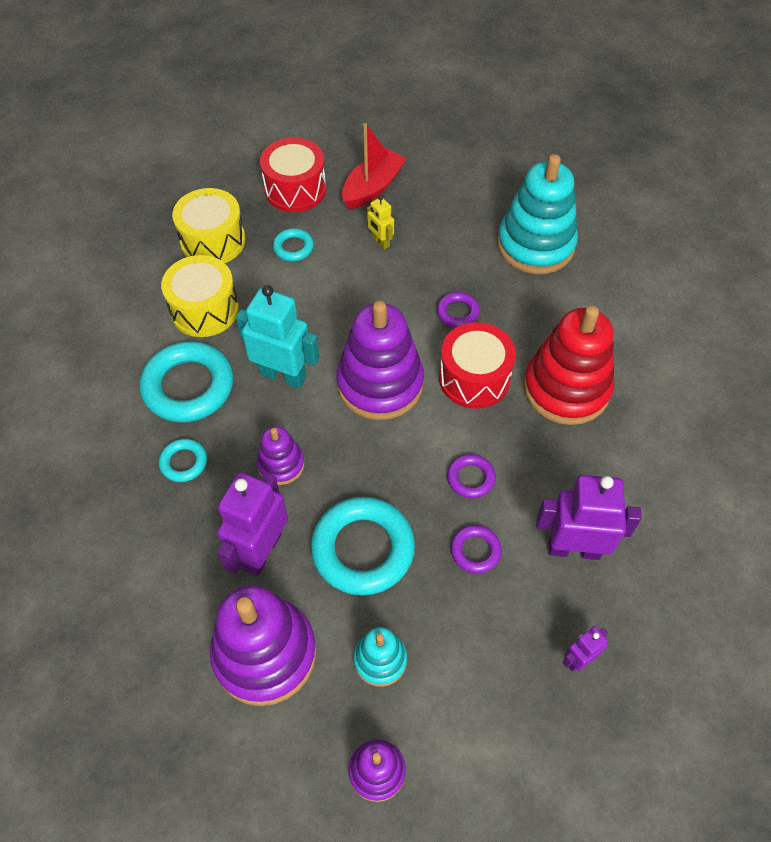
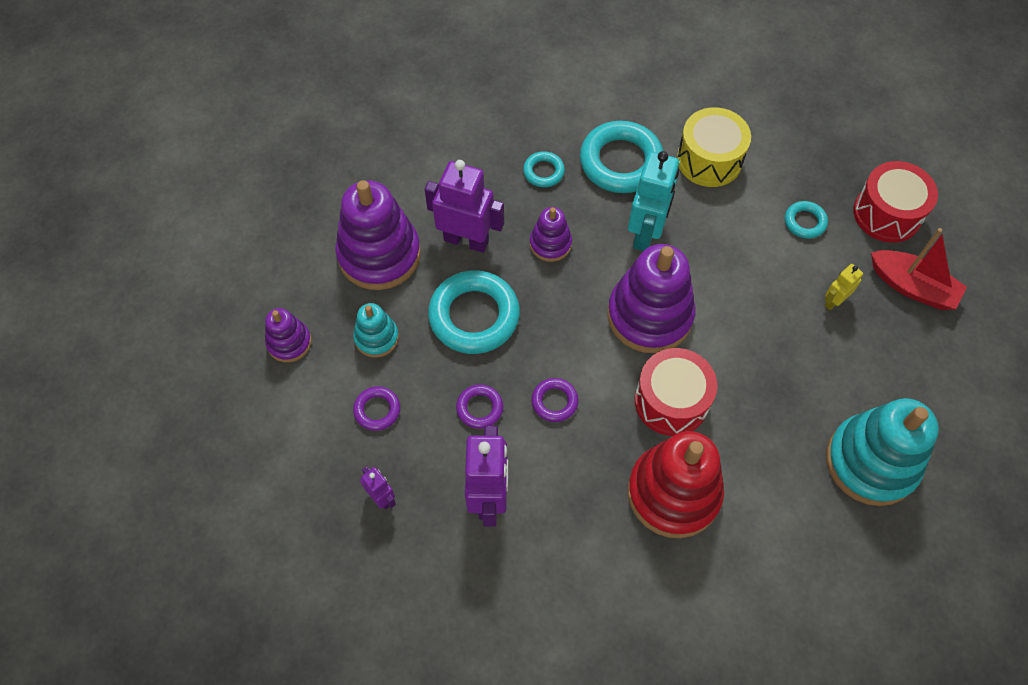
camera: 85 degrees right, 5 degrees up
(213, 241) = (795, 153): yellow drum -> none
(457, 312) = (753, 382): purple ring -> purple ring (377, 410)

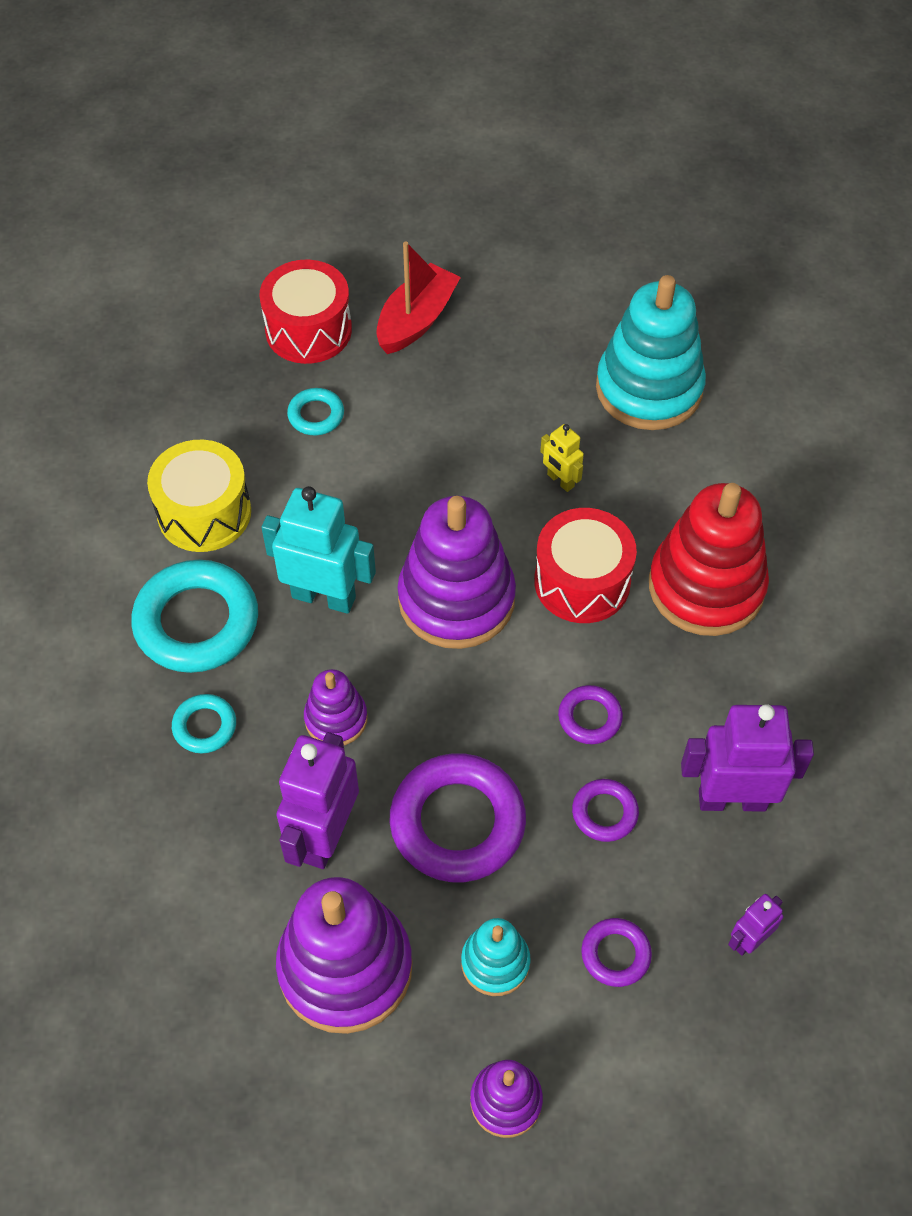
camera: 90 degrees left, 5 degrees down
(474, 316) = (457, 822): turquoise ring -> purple ring
(834, 301) = (436, 398): yellow robot -> yellow robot (560, 481)

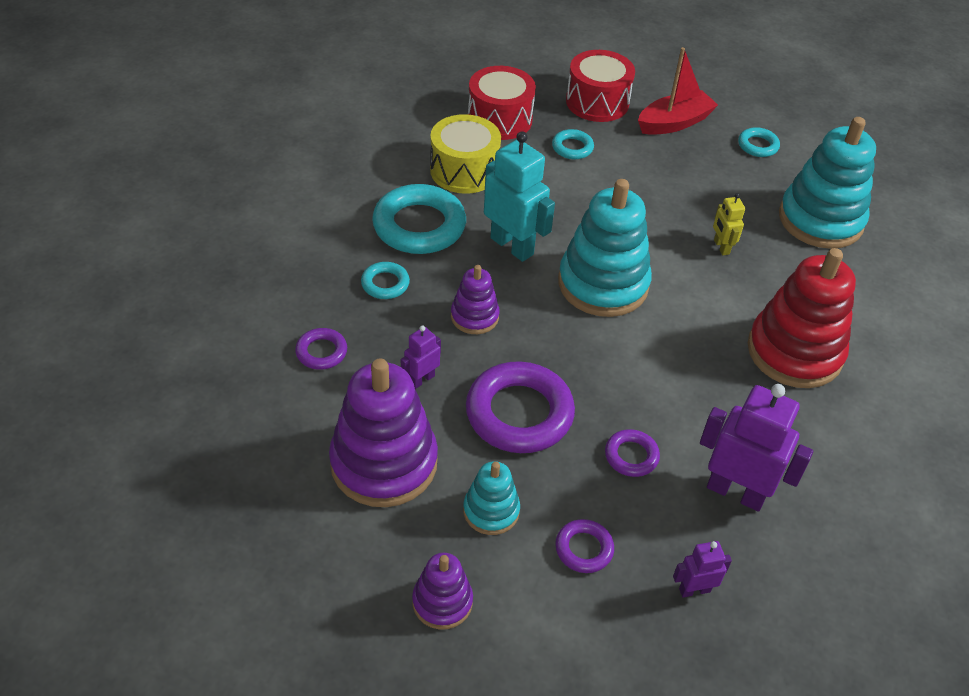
camera: 25 degrees right, 10 degrees down
(324, 836) = (421, 379): purple robot -> purple robot, size x0.50
(456, 599) = (603, 284): purple stacking toy -> turquoise stacking toy
(529, 311) = (757, 145): none -> turquoise ring
(582, 582) = (701, 311): red drum -> red drum (499, 119)
(589, 717) = (656, 393): purple ring -> purple ring (321, 352)

